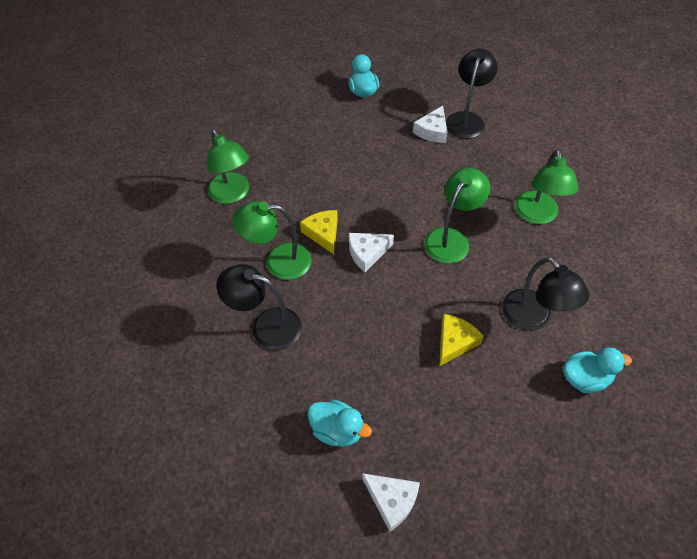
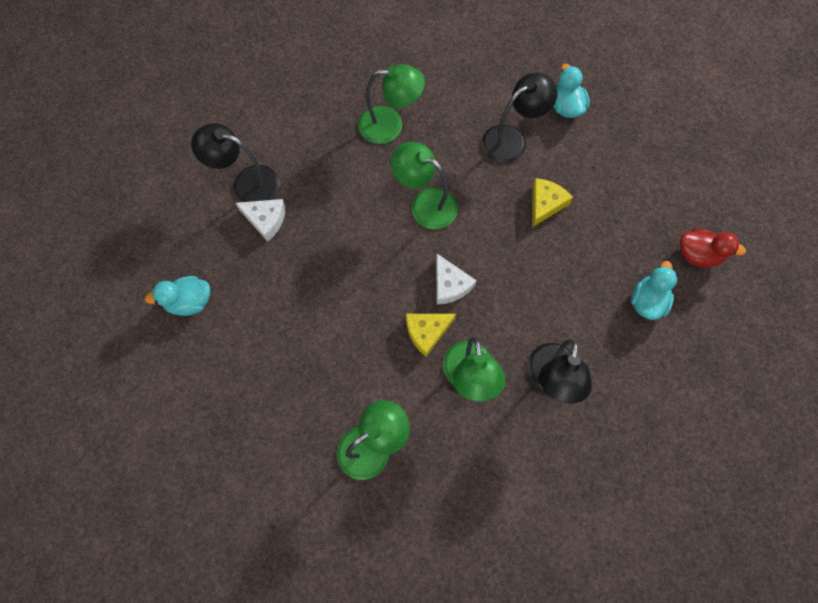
camera: 95 degrees left, 15 degrees up
(392, 500) = (698, 254): white cheese -> red duck
(455, 342) = (545, 204): yellow cheese -> yellow cheese turned 90 degrees clockwise

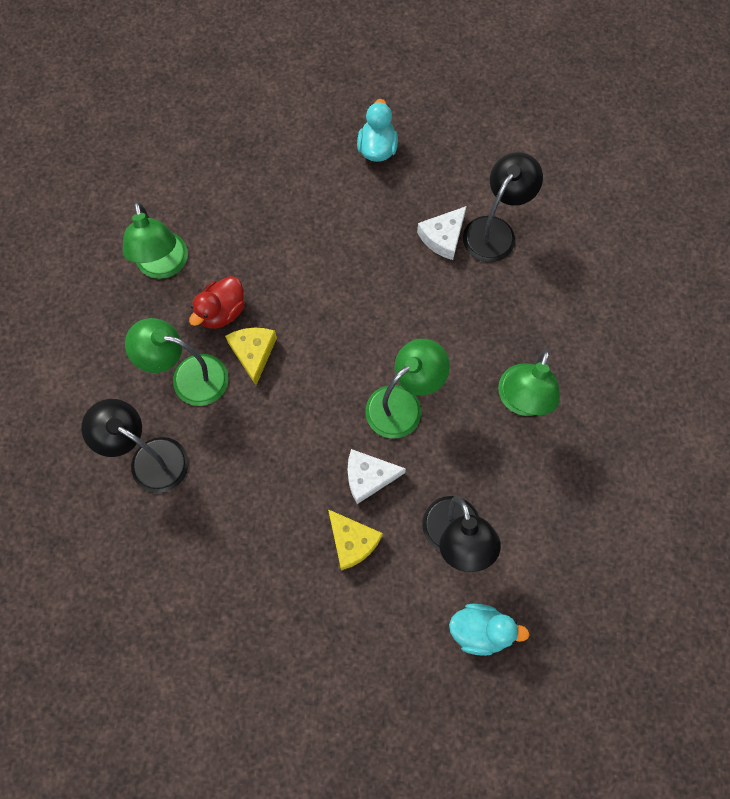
camera: 110 degrees right, 0 degrees up
(450, 285) = (295, 395): white cheese -> white cheese (368, 477)
(647, 301) = (185, 606): turquoise duck -> none
(698, 254) = (214, 701): red duck -> red duck (222, 312)

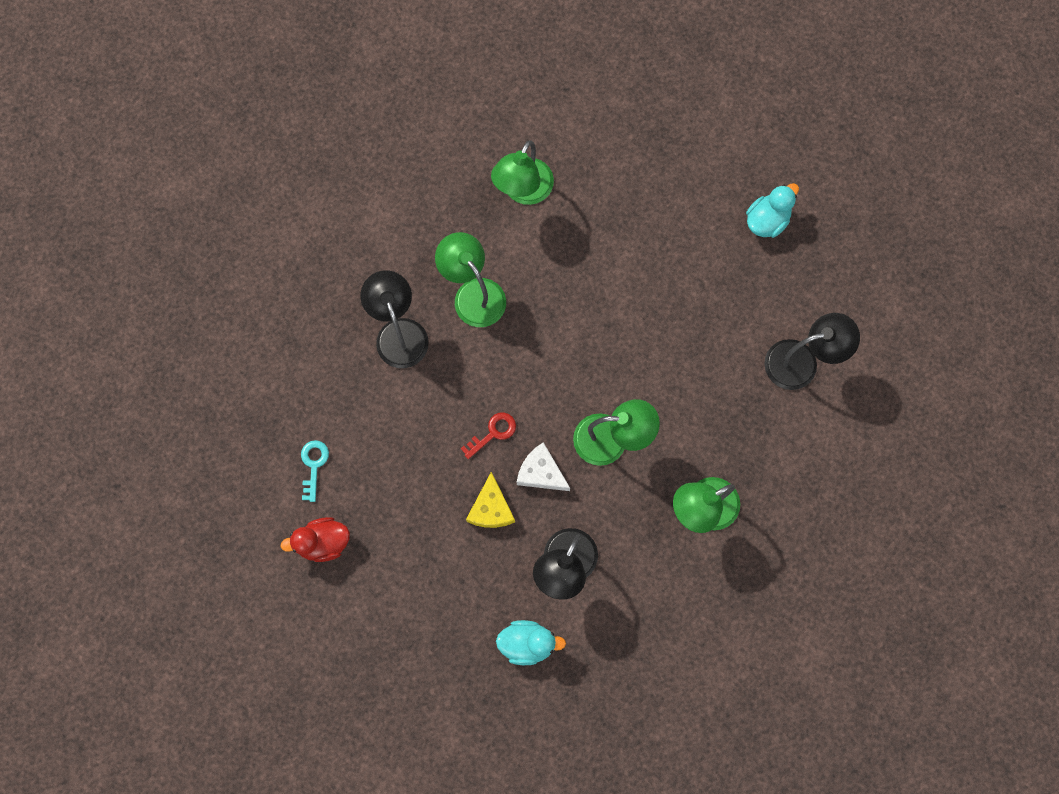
camera: 40 degrees right, 5 degrees up
(164, 634) = (314, 465): none -> turquoise key
(222, 312) = (537, 262): red duck -> red duck (323, 542)
(253, 353) = (534, 312): yellow cheese -> none
(301, 477) = (493, 433): none -> red key
(443, 237) = (755, 335): white cheese -> none
(480, 630) = (527, 643): turquoise duck -> turquoise duck turned 45 degrees counterclockwise

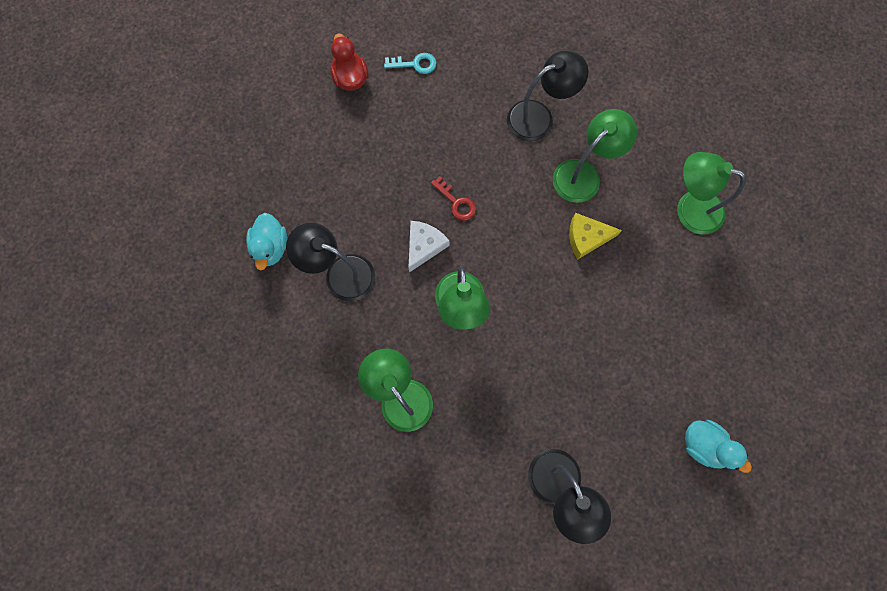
camera: 85 degrees right, 0 degrees up
(491, 508) = (388, 206): yellow cheese -> yellow cheese (586, 238)

